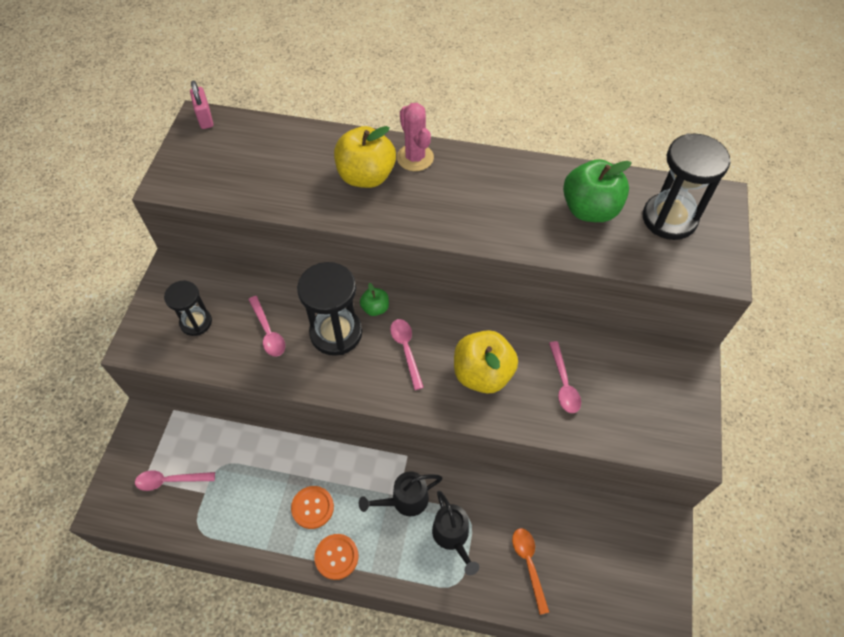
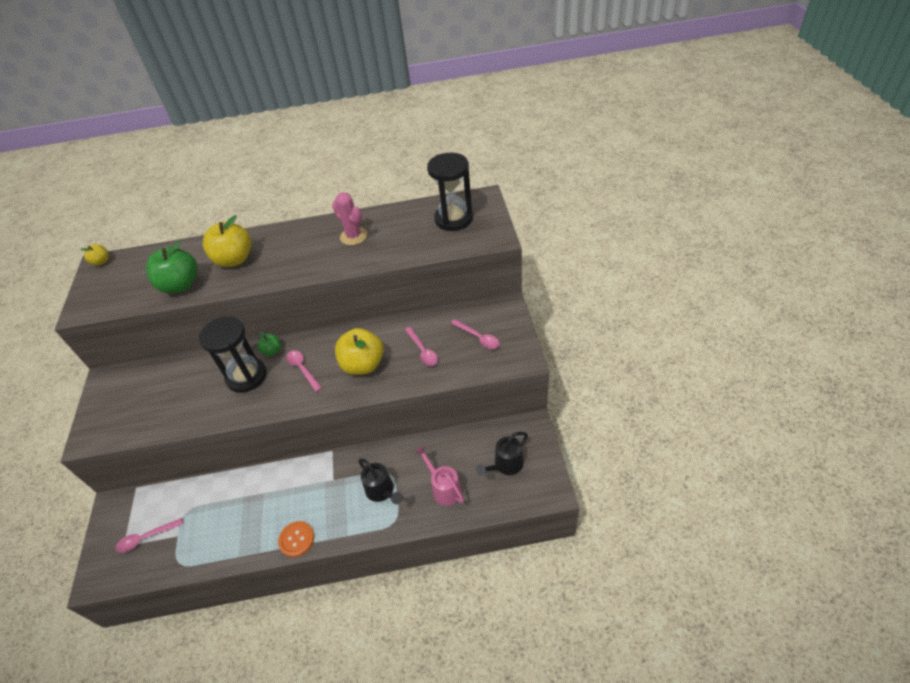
camera: 15 degrees left, 10 degrees down
(196, 322) = (133, 407): black hourglass -> none
(205, 118) = (101, 262): pink padlock -> yellow apple
(268, 332) = (193, 393): pink spoon -> pink spoon (478, 337)
(312, 507) = (268, 513): orange button -> none
(404, 501) = (338, 481): black watering can -> black watering can (505, 465)
(415, 158) = (267, 238): pink cactus -> pink cactus (353, 236)
(529, 564) = (443, 488): orange spoon -> pink watering can
(590, 209) = (399, 230): green apple -> green apple (181, 285)

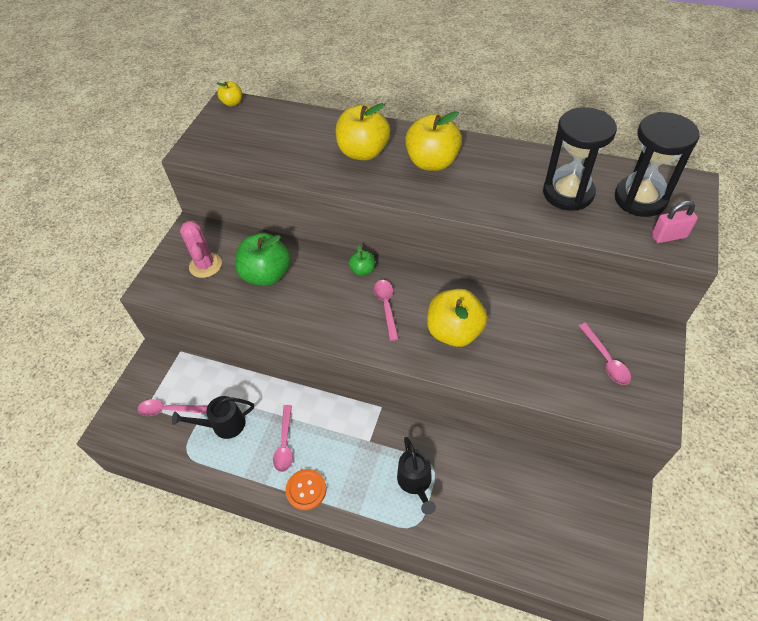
camera: 25 degrees right, 5 degrees up
(181, 285) = (297, 161): green apple -> green apple (267, 275)
(246, 376) = (325, 288): black hourglass -> black hourglass (568, 193)
(293, 247) = (432, 162): none -> yellow apple
(353, 236) = (507, 175): pink cactus -> pink cactus (205, 265)
(422, 351) = (530, 345): pink spoon -> pink spoon (285, 444)
(443, 488) = (486, 515): pink watering can -> none
(481, 236) = (668, 236): none -> pink padlock
(505, 465) = (570, 525): black watering can -> black watering can (223, 425)

